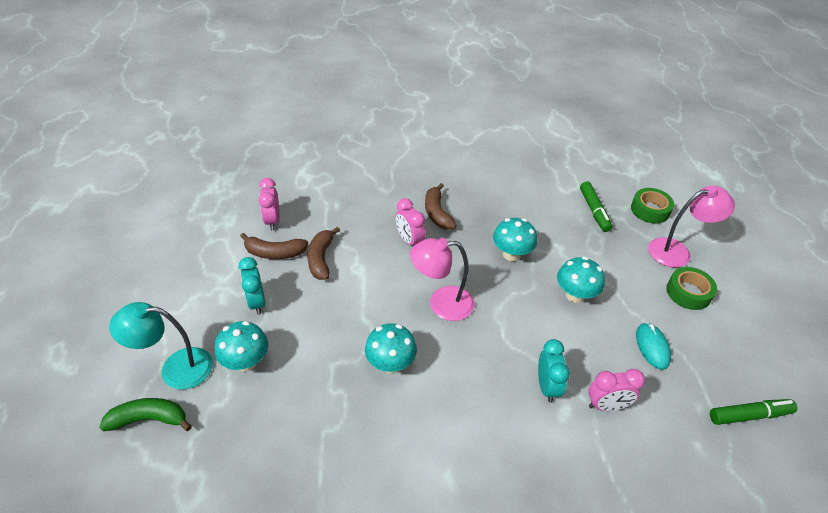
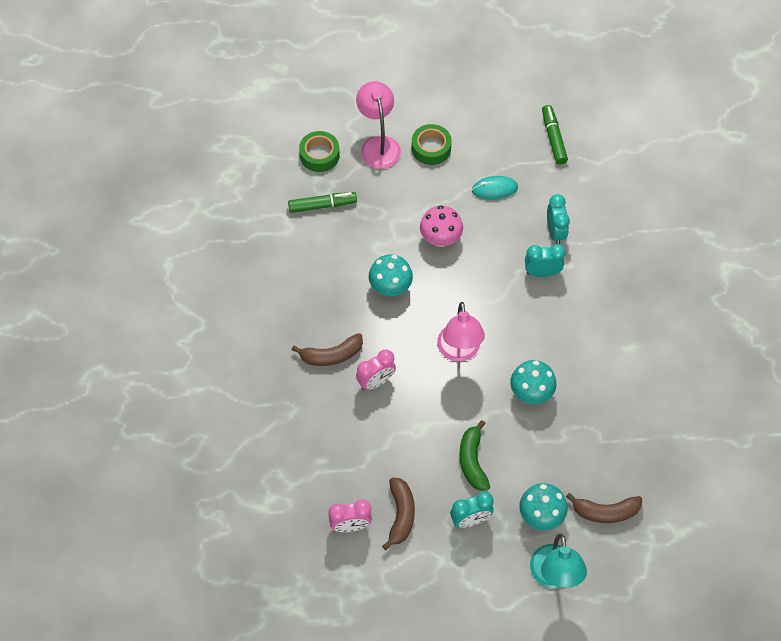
camera: 90 degrees left, 15 degrees up
(149, 419) = (607, 584): green banana -> green banana (472, 461)
(321, 259) = (407, 466): brown banana -> brown banana (605, 512)
(575, 295) = (440, 239): turquoise mushroom -> pink mushroom
(606, 405) = (555, 232): pink clock -> turquoise clock

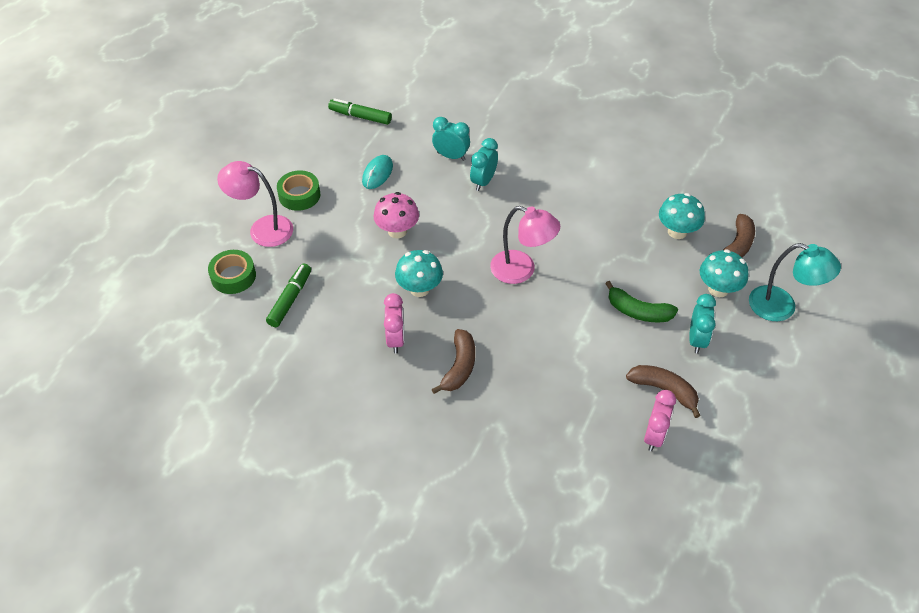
camera: 60 degrees left, 10 degrees down
(376, 382) = (511, 345): pink clock -> pink clock (395, 339)
(531, 393) = (595, 241): turquoise mushroom -> turquoise mushroom (677, 232)

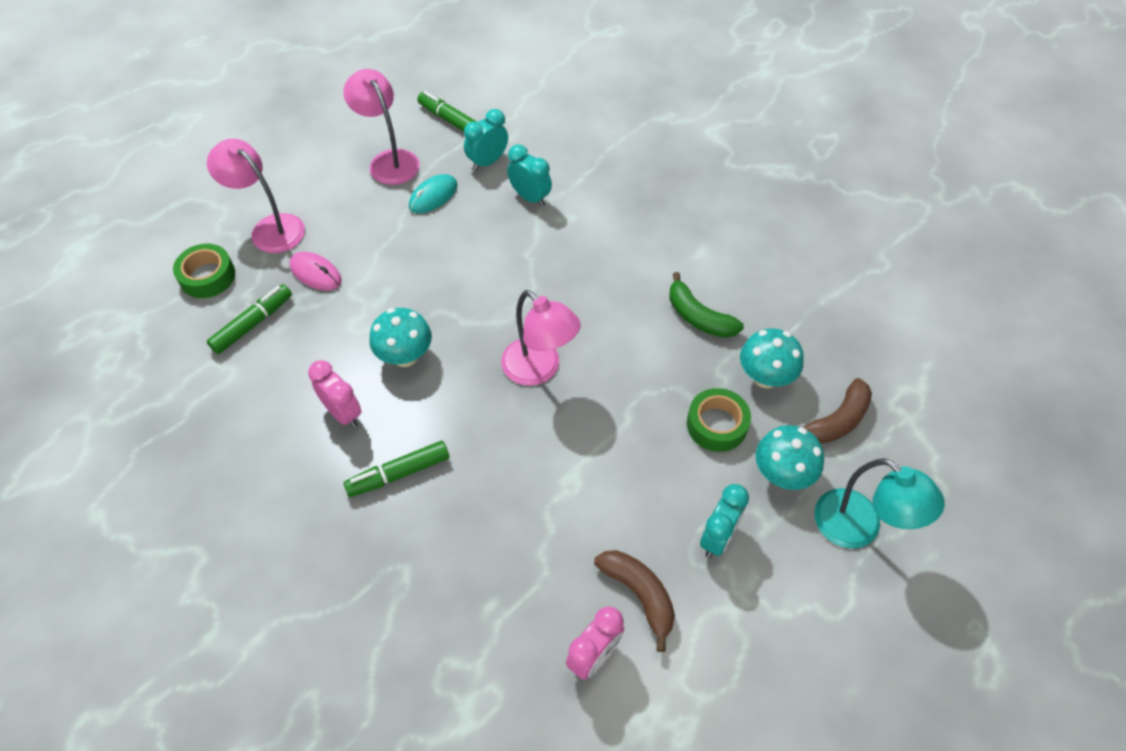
camera: 20 degrees right, 5 degrees up
(299, 195) = (332, 198): green tape -> green tape (716, 425)
(318, 251) = (315, 273): none -> pink mouse
(328, 157) = (389, 160): none -> pink lamp
(395, 339) = (343, 413): pink clock -> pink clock turned 60 degrees counterclockwise
(397, 231) = (418, 274): pink mushroom -> none
(459, 367) = (398, 474): brown banana -> green marker
(483, 182) = (552, 240): turquoise clock -> turquoise clock (487, 162)
(638, 311) = (659, 472): green banana -> green banana (698, 317)

